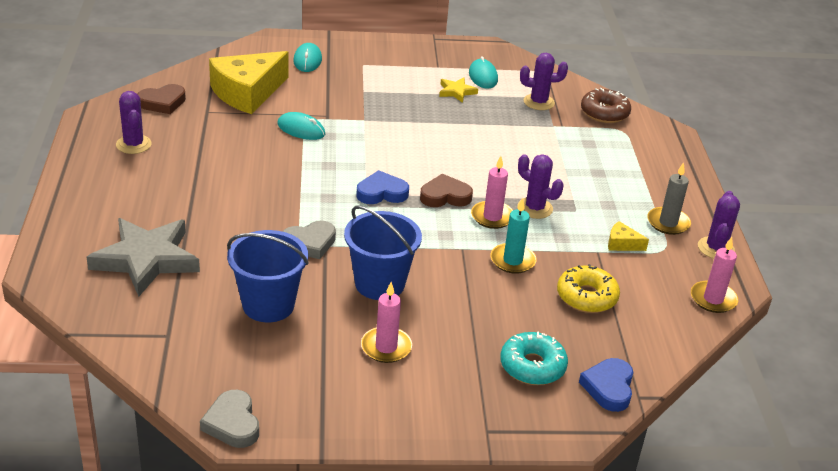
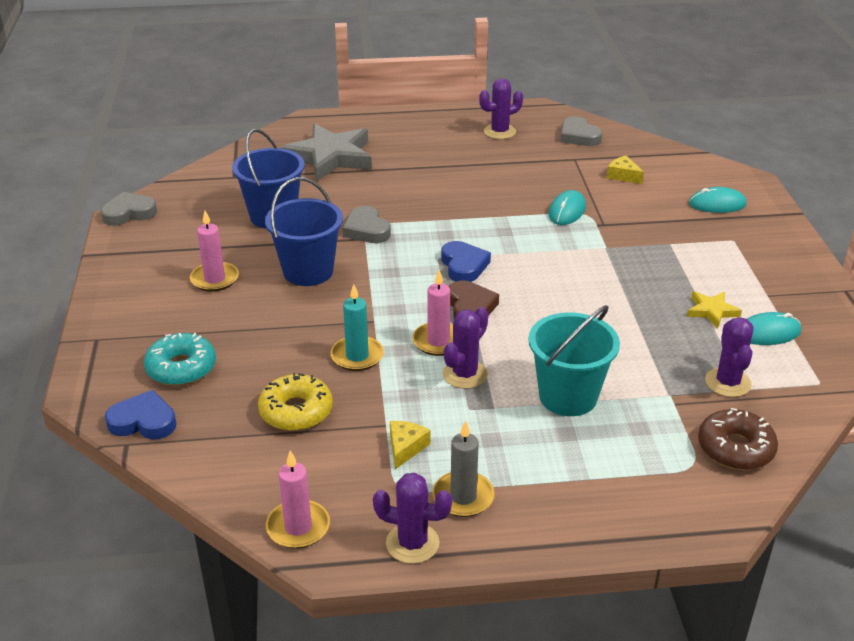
camera: 90 degrees right, 0 degrees up
(162, 102) = (578, 136): brown heart -> grey heart
(247, 93) = (623, 175): yellow cheese -> yellow cheese, size x0.41
(558, 166) = (568, 396): none -> turquoise bucket

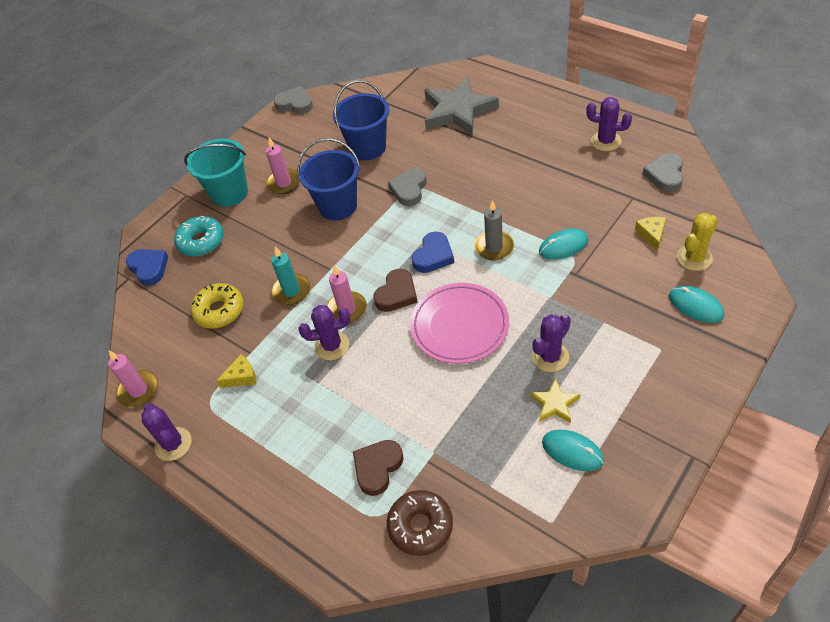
camera: 50 degrees right, 15 degrees up
(463, 497) = (230, 434): grey candle -> grey candle (494, 247)
(561, 301) = (459, 326): none -> pink plate
(568, 396) = (369, 406): turquoise bucket -> turquoise bucket (229, 193)
(641, 433) = (377, 468): none -> brown heart
(674, 177) = (694, 258): none -> yellow cactus
(727, 382) = (485, 471): purple cactus -> purple cactus (550, 357)

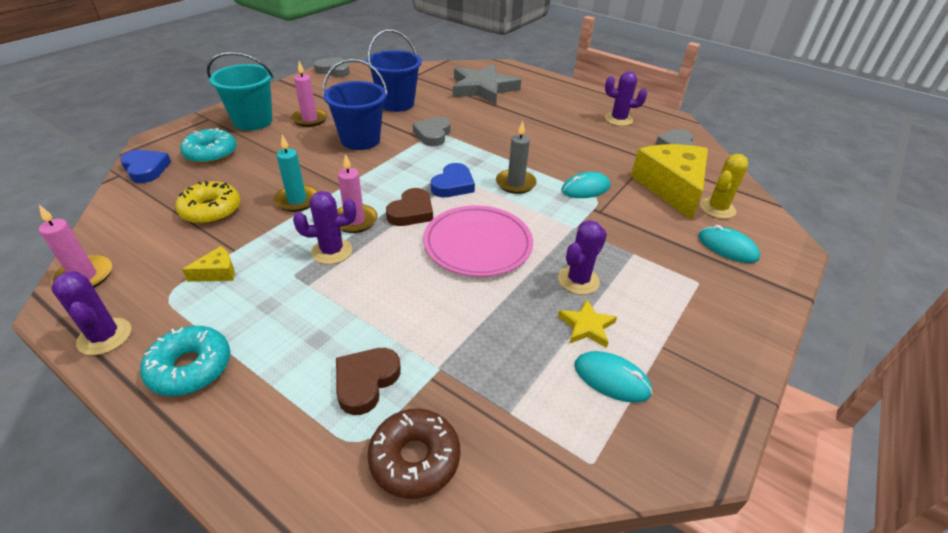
camera: 10 degrees left, 10 degrees down
(244, 466) = (190, 368): none -> turquoise donut
(651, 234) = (671, 187): yellow cheese -> yellow cheese, size x2.42

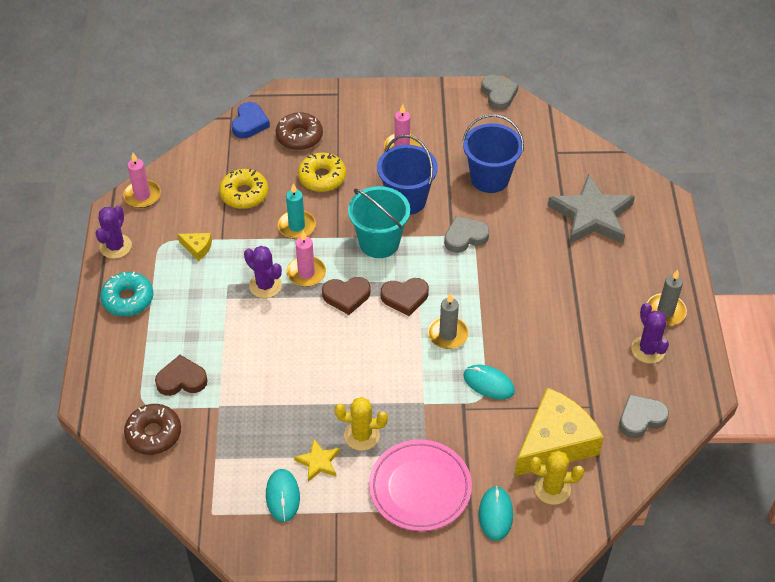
camera: 55 degrees right, 10 degrees up
(211, 153) = (299, 137): turquoise donut -> brown donut
(253, 121) = (362, 120): turquoise bucket -> turquoise bucket (379, 242)
(271, 163) = (322, 177): none -> yellow donut
(453, 185) = (405, 297): blue heart -> brown heart
(477, 244) = (346, 357): pink plate -> pink plate (420, 488)
(578, 280) = (361, 435): purple cactus -> yellow cactus
(592, 101) = (665, 311): none -> grey candle

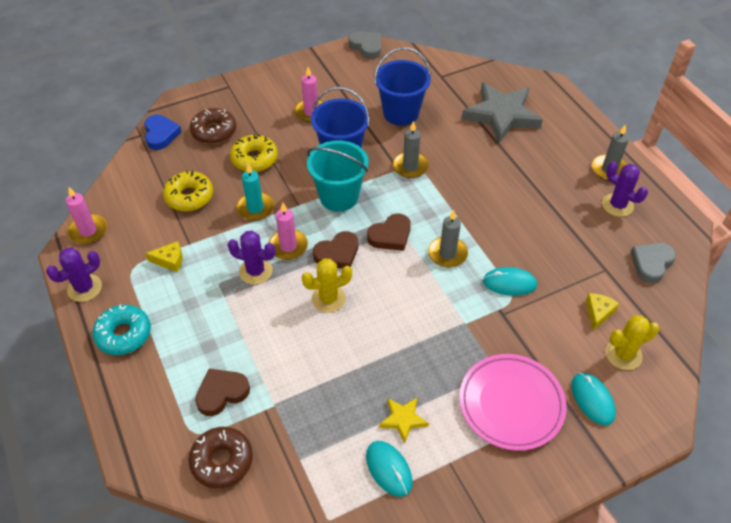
camera: 25 degrees left, 0 degrees up
(115, 246) = (84, 288): purple cactus -> purple cactus turned 60 degrees clockwise
(361, 435) = (428, 376): yellow cactus -> yellow cactus (328, 299)
(465, 237) = (410, 167): grey heart -> grey candle
(555, 443) = (598, 313): yellow cheese -> yellow cheese, size x0.41

